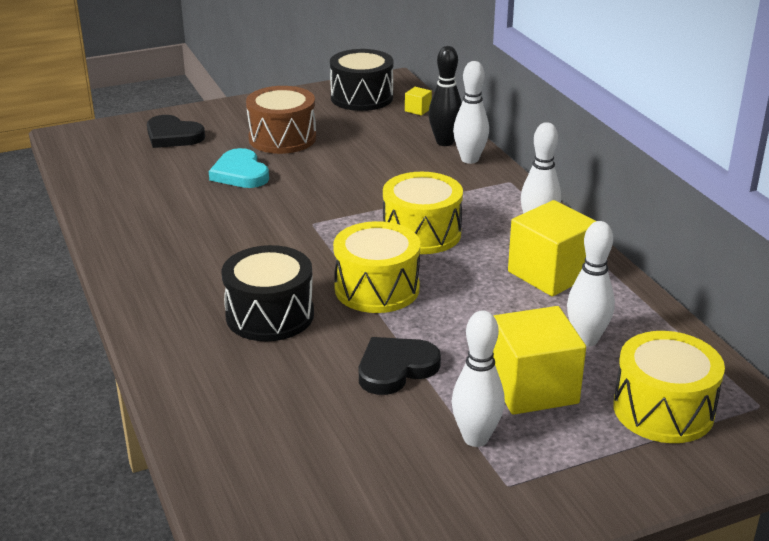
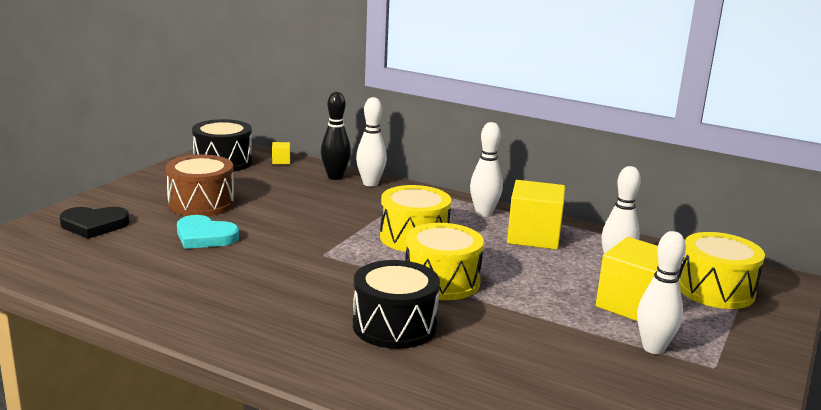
camera: 40 degrees left, 10 degrees down
(395, 368) = (538, 327): black heart -> none

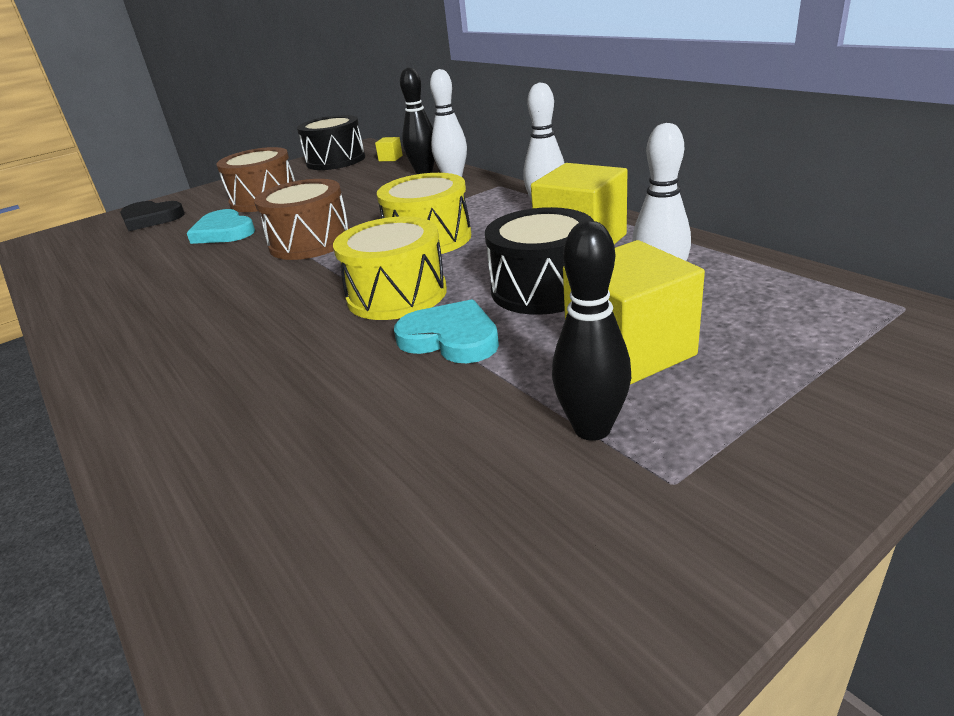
camera: 30 degrees right, 10 degrees up
(310, 243) = (310, 242): none -> brown drum
(394, 326) = (273, 348): black drum -> black drum (543, 289)
(516, 308) = (451, 338): none -> turquoise heart
(653, 348) = (592, 428): white bowling pin -> black bowling pin
(715, 290) = (801, 338): yellow drum -> none

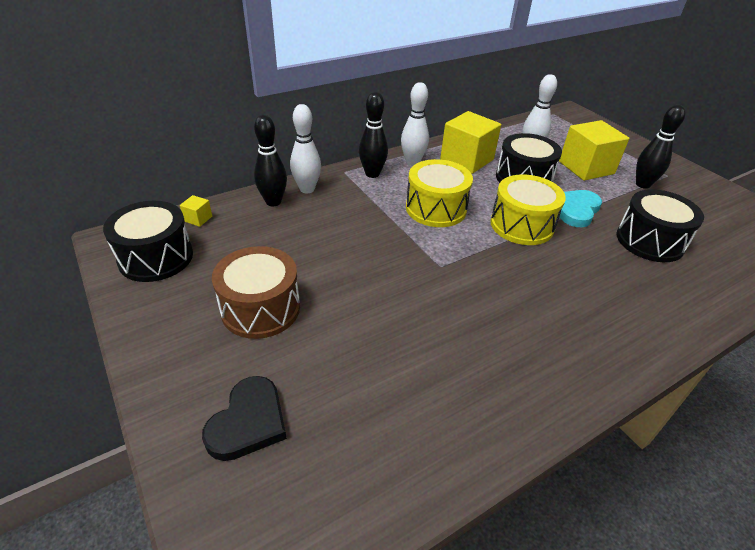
camera: 90 degrees left, 10 degrees up
(223, 232) = (351, 331): turquoise heart -> none
(310, 242) = (413, 266): brown drum -> none
(356, 417) = (649, 241): none -> black drum
(501, 198) = (372, 174): none -> black bowling pin

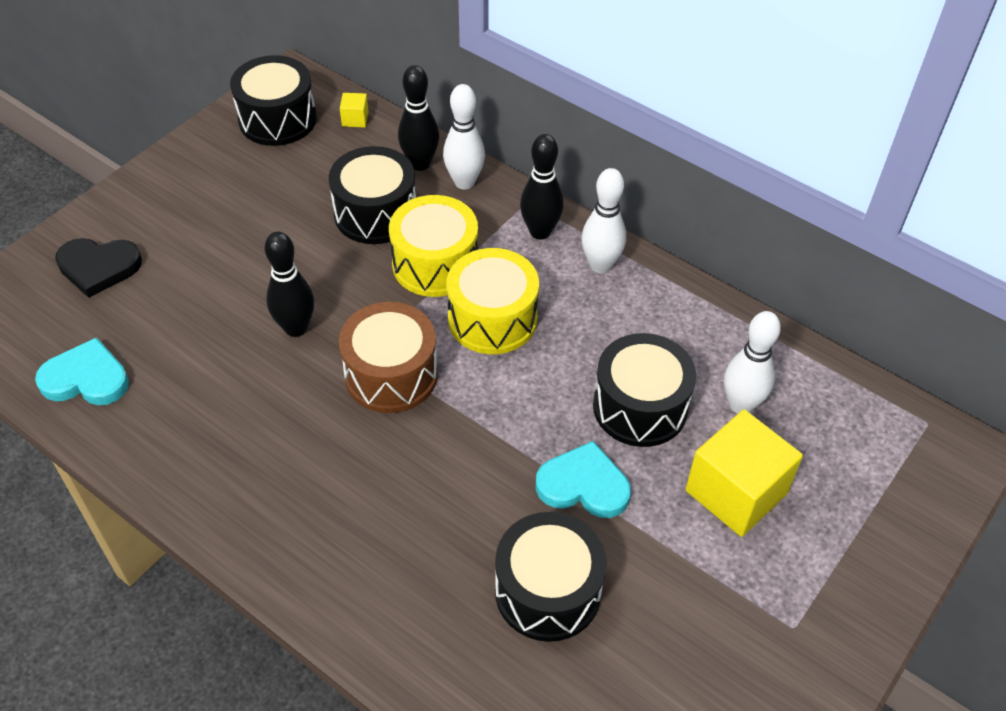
camera: 70 degrees right, 10 degrees up
(260, 308) = (235, 223): brown drum -> brown drum (391, 374)
(307, 232) = (375, 213): none -> black drum
(398, 459) = (86, 378): none -> turquoise heart
(467, 159) = (652, 326): yellow cube -> none
(521, 225) = (504, 421): yellow drum -> yellow drum (435, 264)
(642, 184) = (730, 583): black bowling pin -> black bowling pin (296, 328)

